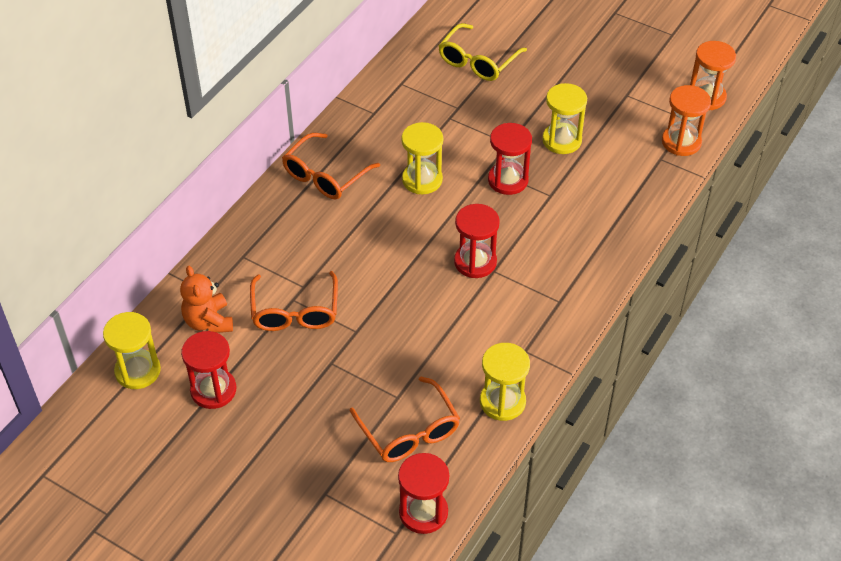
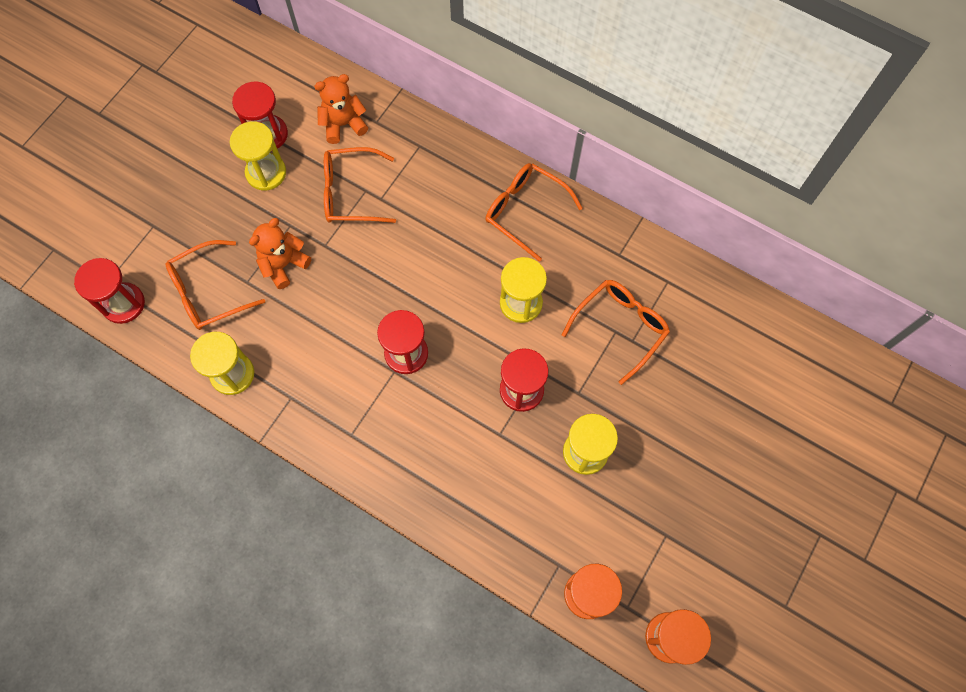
camera: 90 degrees right, 20 degrees up
(138, 371) = (293, 76): yellow hourglass -> yellow hourglass (266, 173)
(377, 365) = (284, 264): none -> orange teddy bear
(445, 115) = (620, 327): none -> orange glasses
(478, 61) = (711, 364): yellow glasses -> none

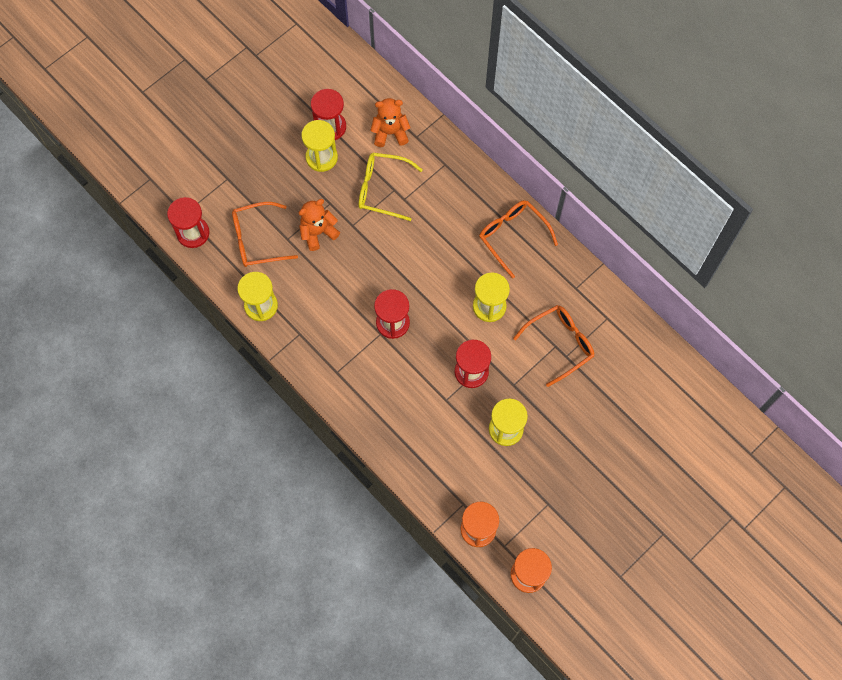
camera: 15 degrees right, 0 degrees up
(351, 193) = (382, 189): orange glasses -> yellow glasses

